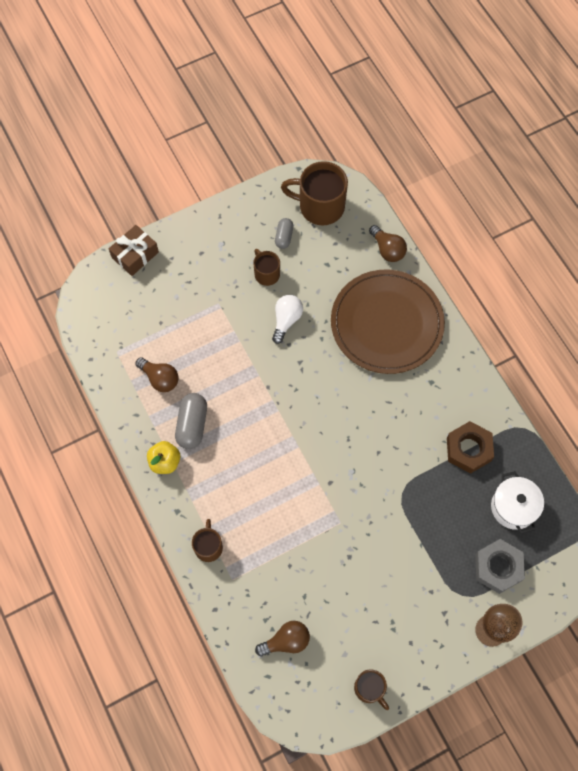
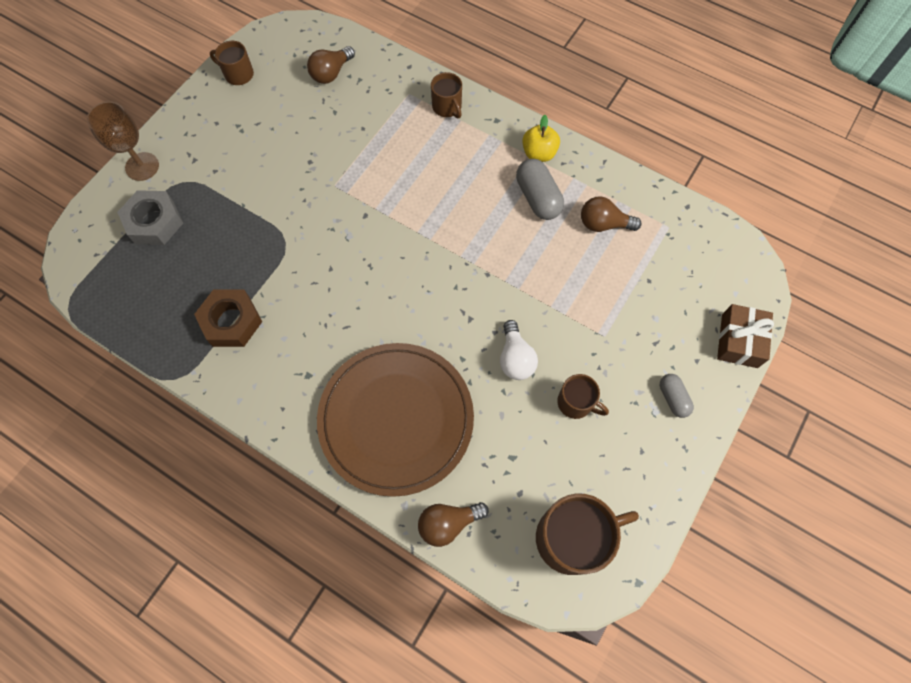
camera: 150 degrees right, 0 degrees up
(284, 237) = (588, 464): grey capsule -> grey capsule (673, 398)
(387, 249) = (448, 523): brown light bulb -> brown light bulb turned 45 degrees counterclockwise
(513, 507) = (158, 287): white pot -> none

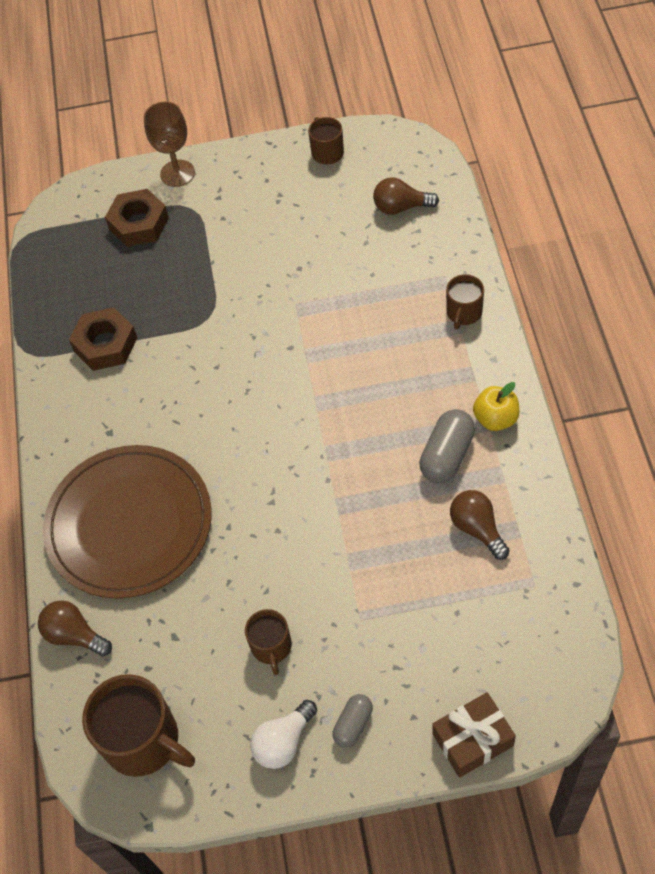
camera: 55 degrees right, 10 degrees down
(154, 222) = (139, 224): grey nut -> brown nut
(515, 358) = (268, 566): white light bulb -> white light bulb (283, 742)

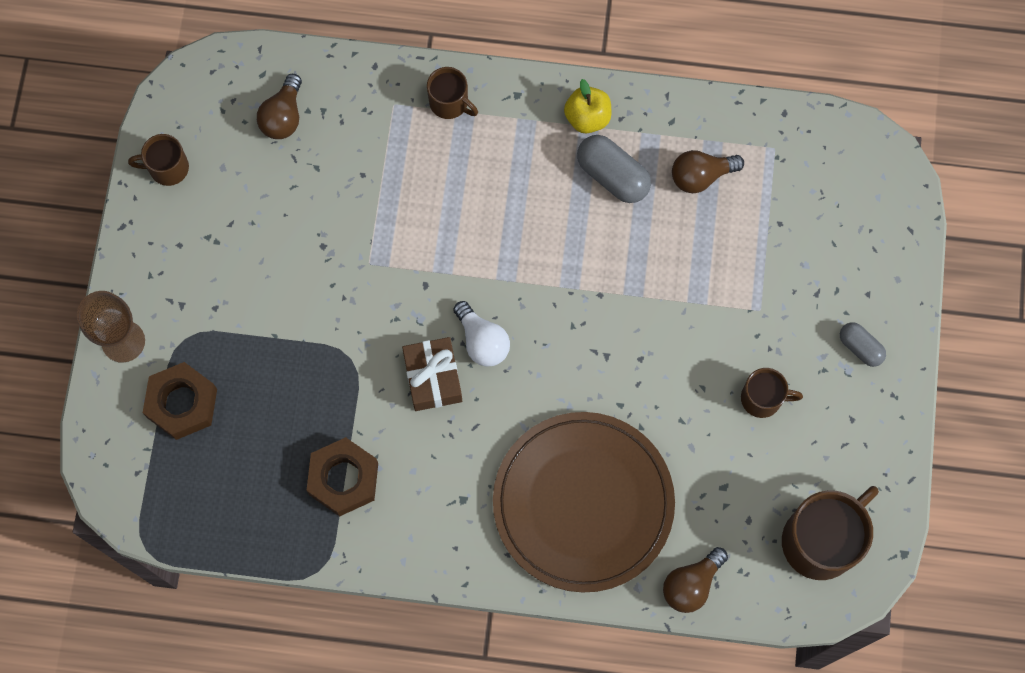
camera: 80 degrees left, 15 degrees up
(283, 742) = (859, 413): white light bulb -> white light bulb (482, 341)
(472, 739) = (903, 251): brown gift -> brown gift (433, 378)

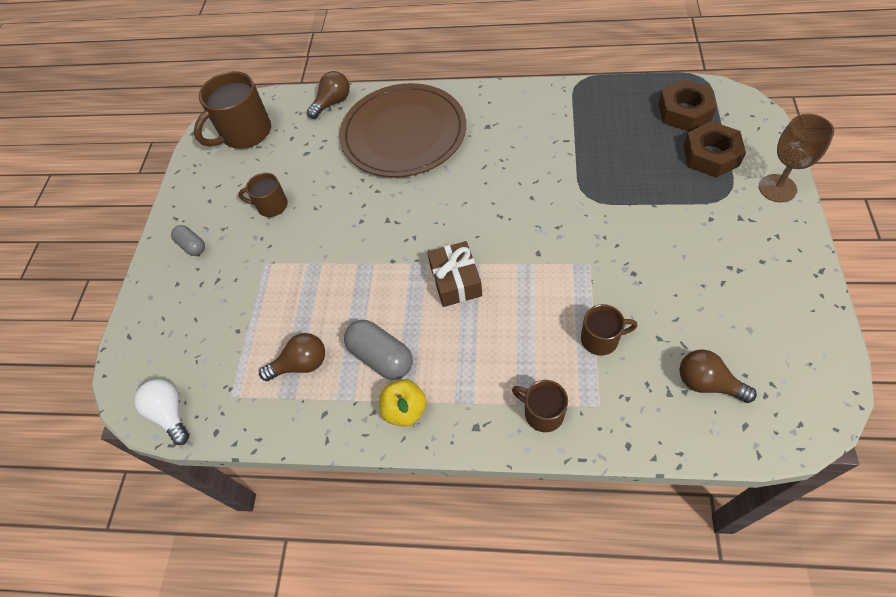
camera: 175 degrees left, 15 degrees down
(167, 168) = (803, 324): brown mug -> brown mug (601, 339)
(283, 117) = (707, 383): brown light bulb -> brown light bulb turned 75 degrees counterclockwise
(343, 479) = (574, 127): brown nut -> brown nut (684, 112)
(433, 378) = (520, 191): brown gift -> brown gift (456, 281)
(482, 341) = (485, 219): white light bulb -> white light bulb (170, 414)

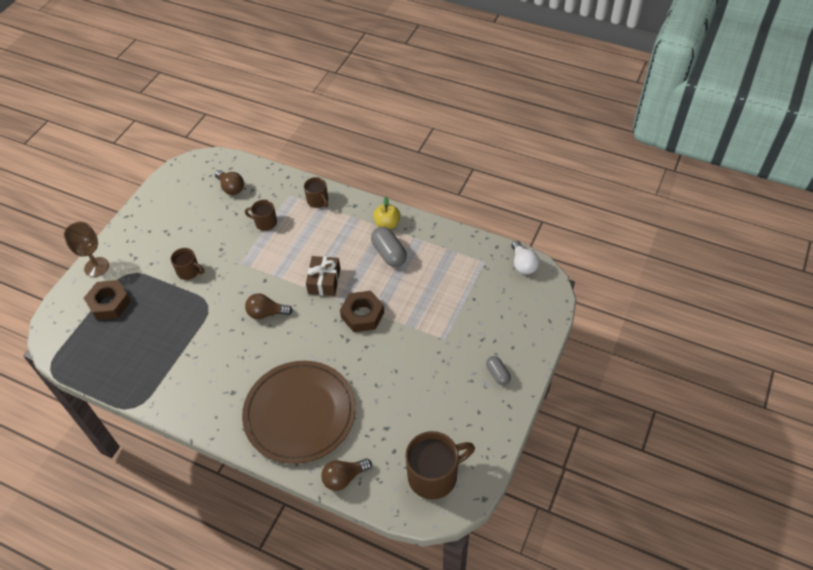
camera: 165 degrees left, 5 degrees down
(271, 206) = (429, 386): brown mug -> brown mug (189, 271)
(301, 364) = (438, 265): brown light bulb -> brown light bulb (266, 313)
(684, 112) = (91, 344): brown nut -> brown nut (362, 315)

